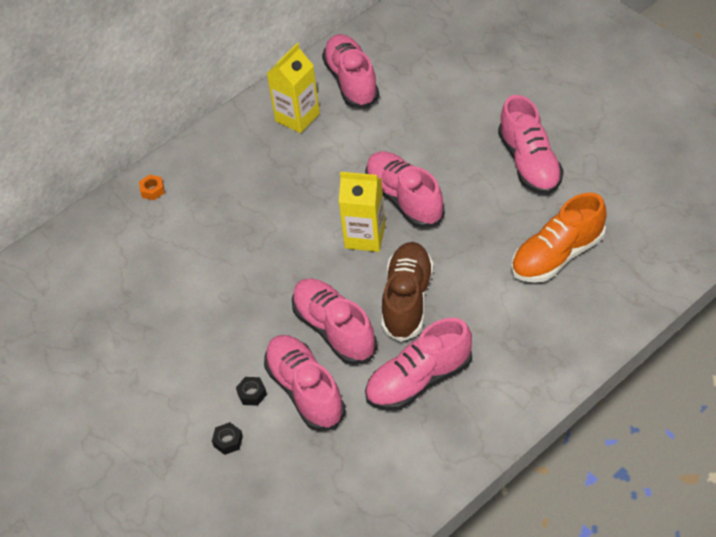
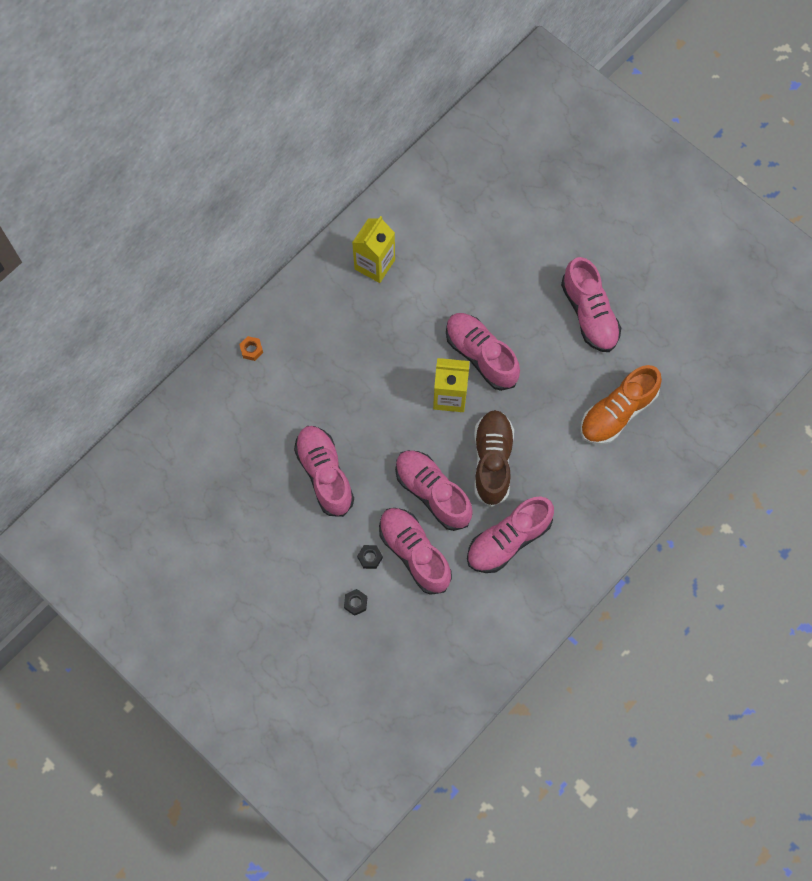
camera: 10 degrees left, 20 degrees up
(351, 81) = (420, 222): pink shoe -> pink shoe (324, 474)

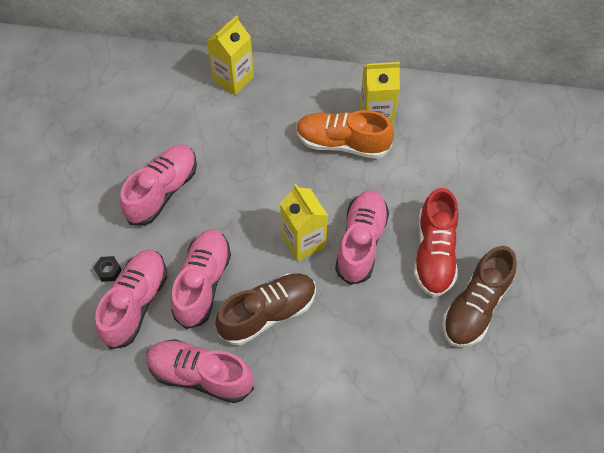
camera: 55 degrees right, 10 degrees down
(251, 350) = (233, 79): orange nut -> yellow carton
(355, 603) = (59, 285): black nut -> none
(527, 310) = (434, 253): none -> red shoe
(589, 314) = (475, 306): pink shoe -> brown shoe
(617, 412) = (399, 394): orange shoe -> orange shoe (342, 143)

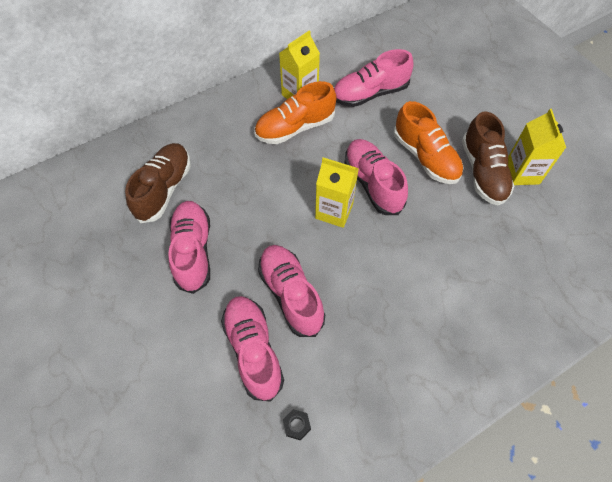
camera: 40 degrees left, 0 degrees up
(108, 271) = (206, 343): black nut -> black nut (296, 425)
(200, 375) = (355, 362): pink shoe -> pink shoe (370, 93)
(233, 79) = (171, 134): yellow carton -> yellow carton (522, 173)
(268, 313) = (359, 279): brown shoe -> brown shoe (164, 189)
(434, 253) = (425, 157): red shoe -> orange shoe

